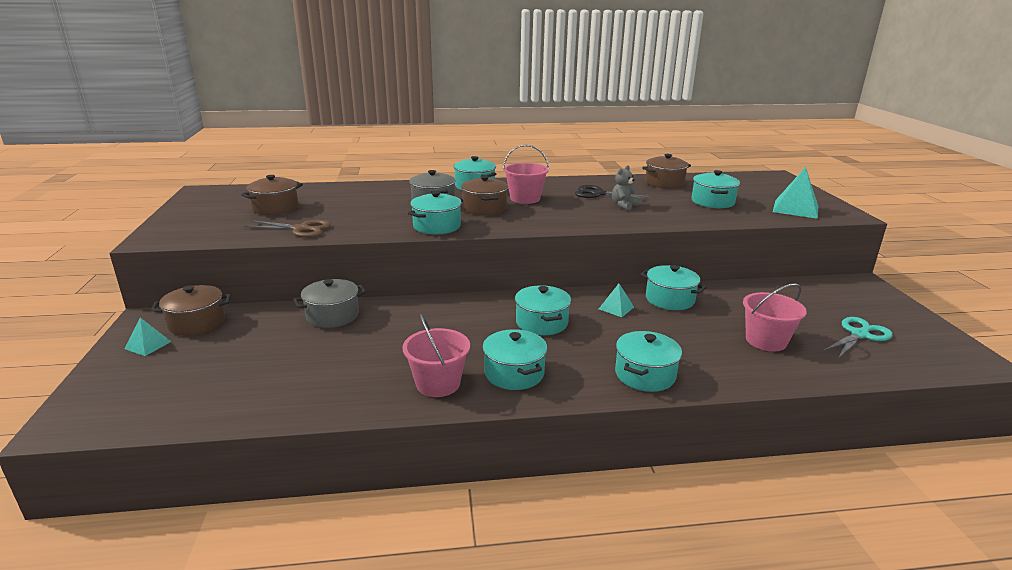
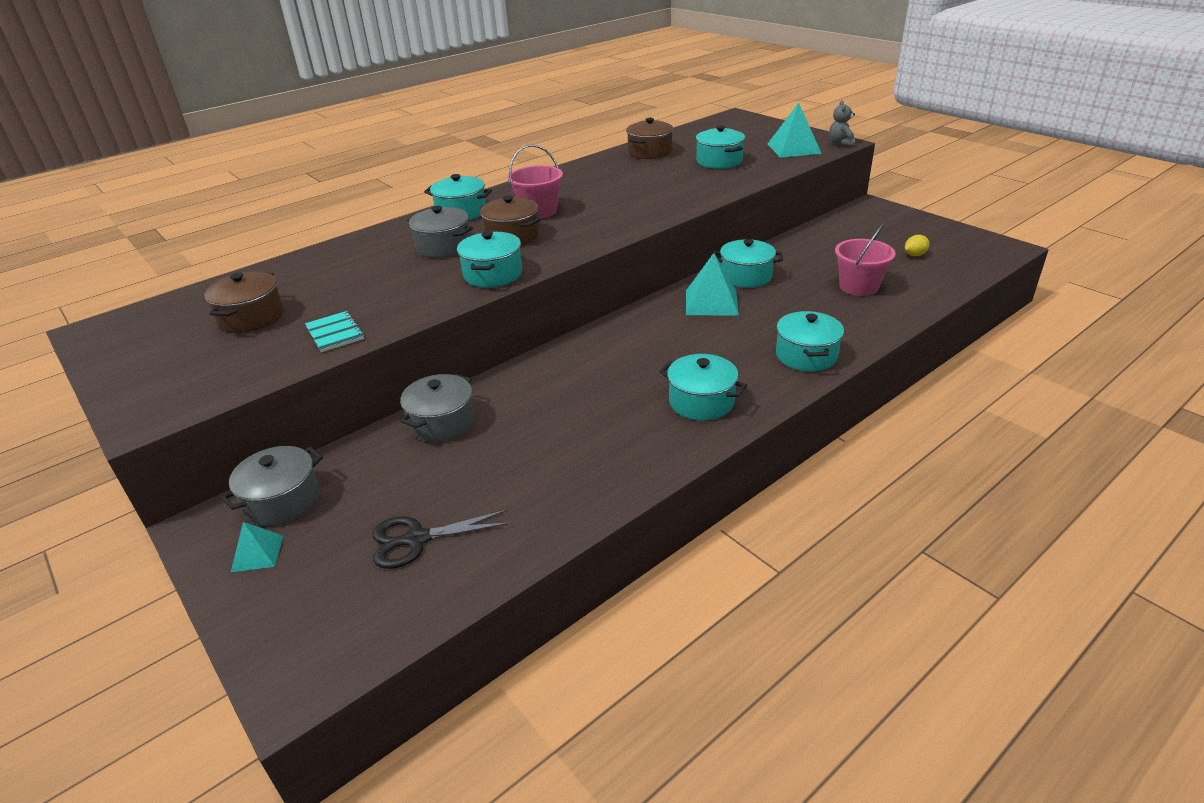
camera: 30 degrees left, 10 degrees up
(197, 323) = (283, 501): brown pot -> grey pot
(301, 229) = (335, 333): brown scissors -> turquoise notebook
(438, 383) = (647, 442): pink bucket -> none
(541, 323) = (665, 343): turquoise pot -> none
(598, 194) = (604, 183): black scissors -> black scissors (417, 539)
(616, 308) = (711, 302): turquoise pyramid -> turquoise pyramid, size x1.78
(623, 206) = (646, 190): grey teddy bear -> grey teddy bear (841, 144)
(859, 335) = (914, 255): turquoise scissors -> yellow lemon

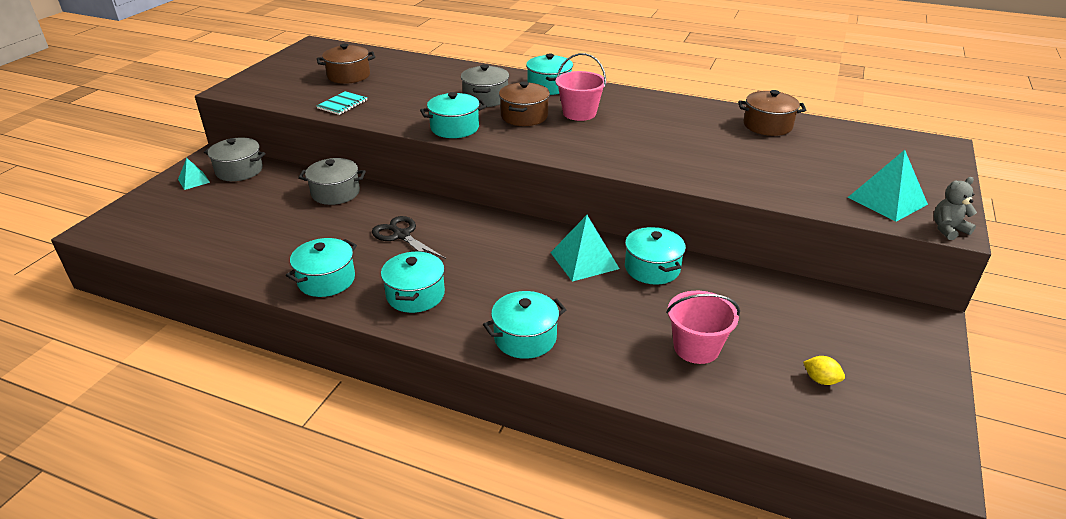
camera: 60 degrees right, 0 degrees up
(417, 539) = (216, 225): black scissors -> black scissors (401, 235)
(719, 161) = (789, 165): turquoise pot -> turquoise pot (326, 280)

